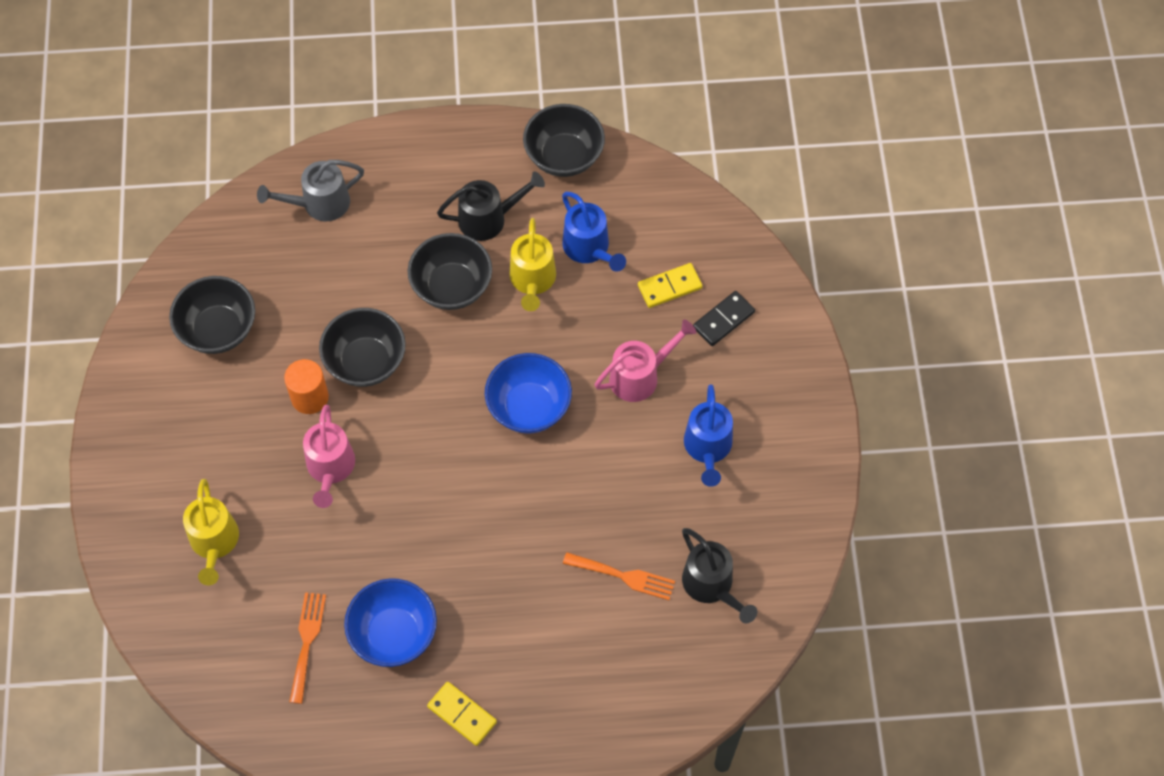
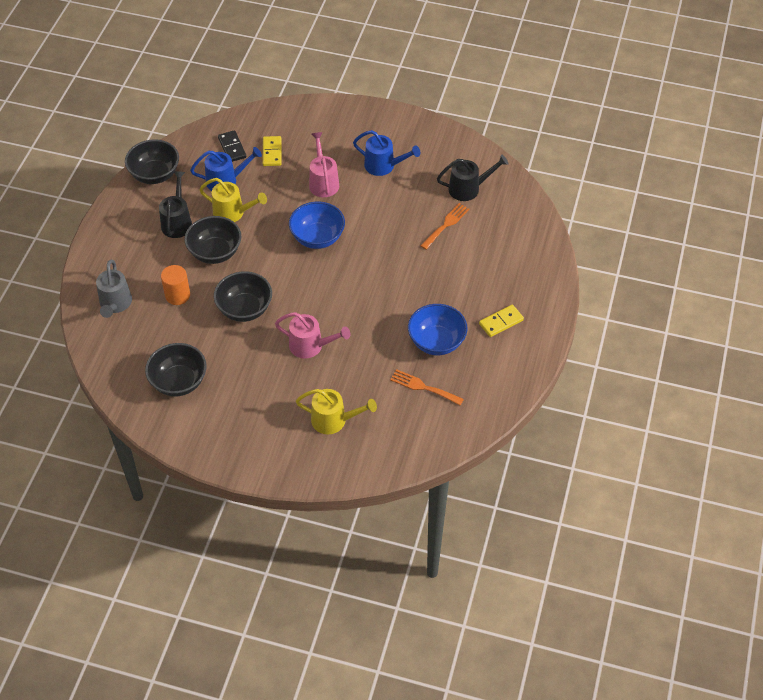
camera: 70 degrees left, 10 degrees down
(310, 397) = (255, 344): orange cylinder -> orange cylinder (177, 295)
(723, 320) = (306, 136): black domino -> black domino (232, 147)

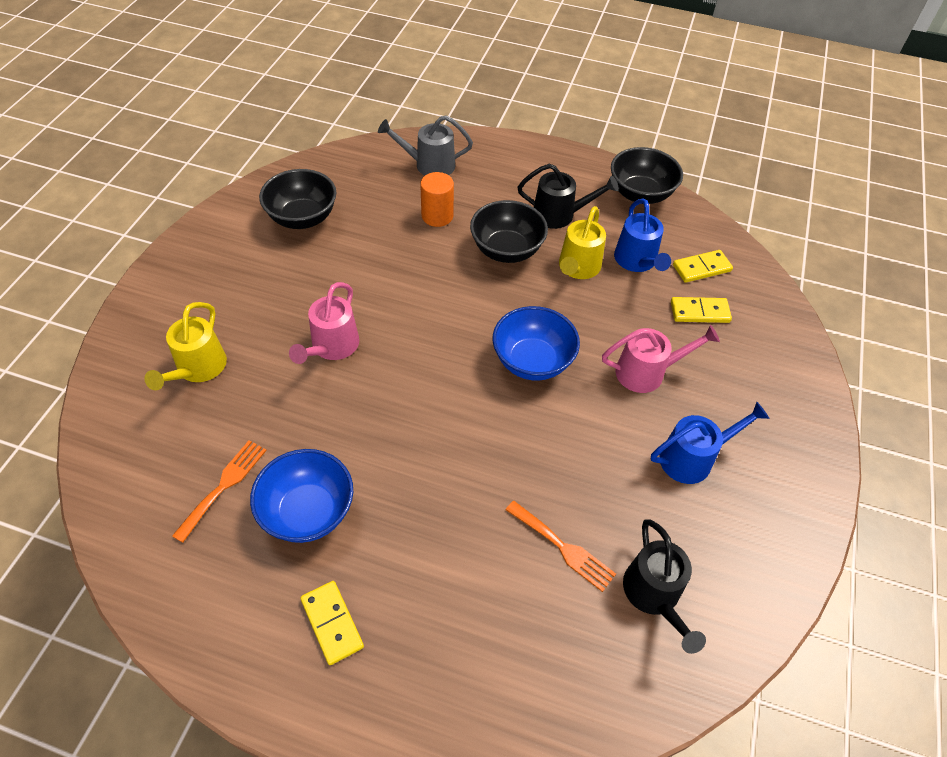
camera: 90 degrees right, 0 degrees up
(232, 147) = (701, 268): black domino -> yellow domino
(245, 309) = (407, 278): black bowl -> none
(384, 166) = (693, 458): blue watering can -> blue watering can turned 135 degrees counterclockwise

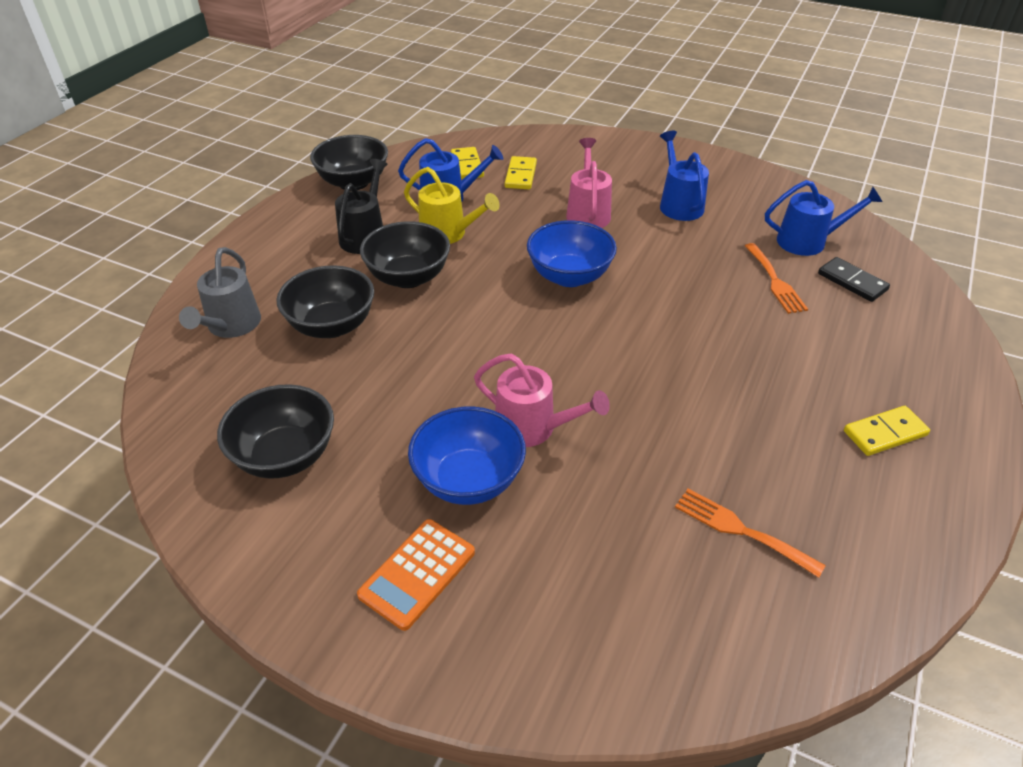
camera: 80 degrees left, 10 degrees down
(198, 369) = (557, 570): yellow watering can -> none
(202, 297) = (417, 574): none -> orange calculator
(308, 511) = (764, 451): blue bowl -> blue bowl (468, 480)
(437, 216) = (332, 325): orange cylinder -> black bowl
(563, 548) = (775, 281): orange fork -> orange fork turned 120 degrees clockwise
(581, 635) = (852, 282): none -> black domino
(654, 596) = (808, 241): black watering can -> blue watering can

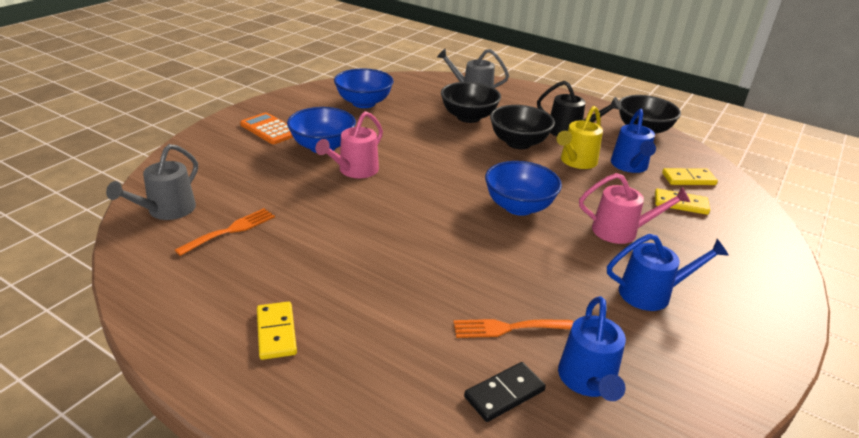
camera: 95 degrees right, 10 degrees down
(285, 456) = (364, 103): black bowl -> blue bowl
(734, 633) = (166, 211): none -> grey watering can

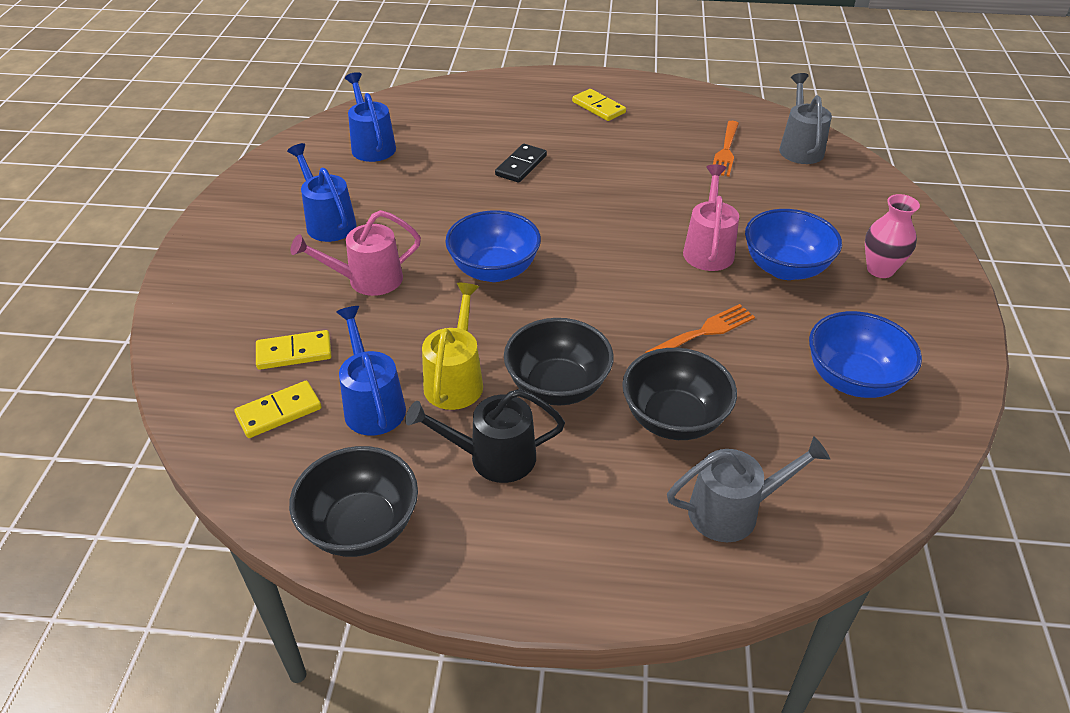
camera: 155 degrees right, 10 degrees up
(269, 129) = (880, 269): orange calculator -> pink vase
(504, 393) = (426, 123): black domino -> black domino (521, 166)
(507, 328) = (443, 157): orange fork -> orange fork (705, 331)
(652, 293) = (328, 222): blue watering can -> blue watering can turned 90 degrees clockwise

